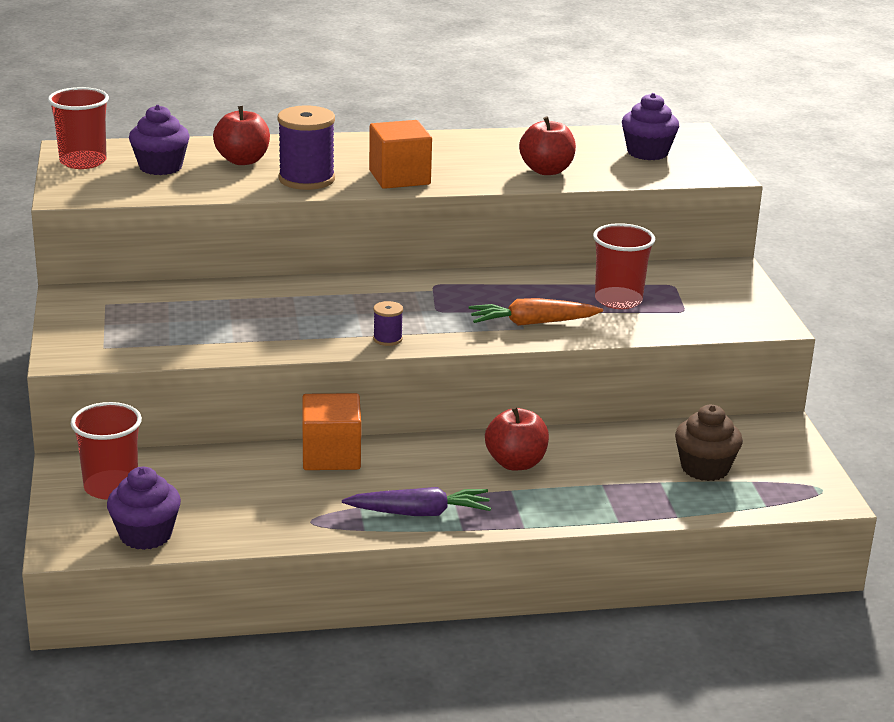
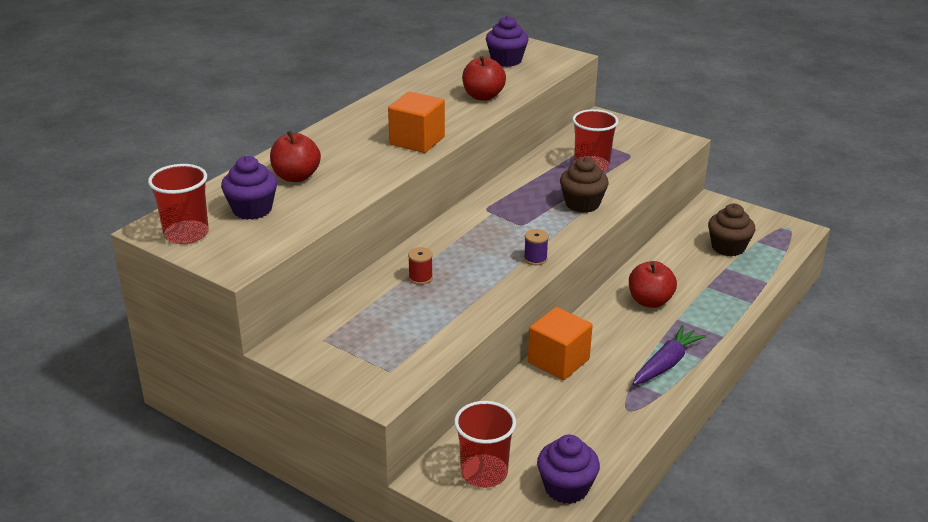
camera: 45 degrees left, 5 degrees up
(264, 303) = (420, 278): none -> red spool
(306, 179) = (366, 170): purple spool -> none
(532, 323) = (582, 204): orange carrot -> brown cupcake

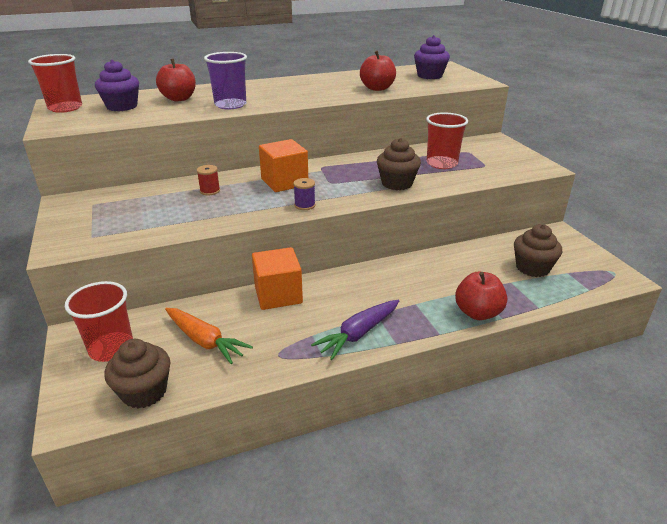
camera: 35 degrees right, 0 degrees up
(372, 168) = (230, 105): none -> purple cup
(417, 140) = (287, 99): orange cube -> orange cube (284, 182)
(554, 428) = (204, 341): none -> orange carrot
(566, 488) = (144, 392): purple cupcake -> brown cupcake
(650, 301) = (409, 282): red apple -> red apple (477, 313)
(666, 364) = (358, 334): purple carrot -> purple carrot turned 150 degrees clockwise

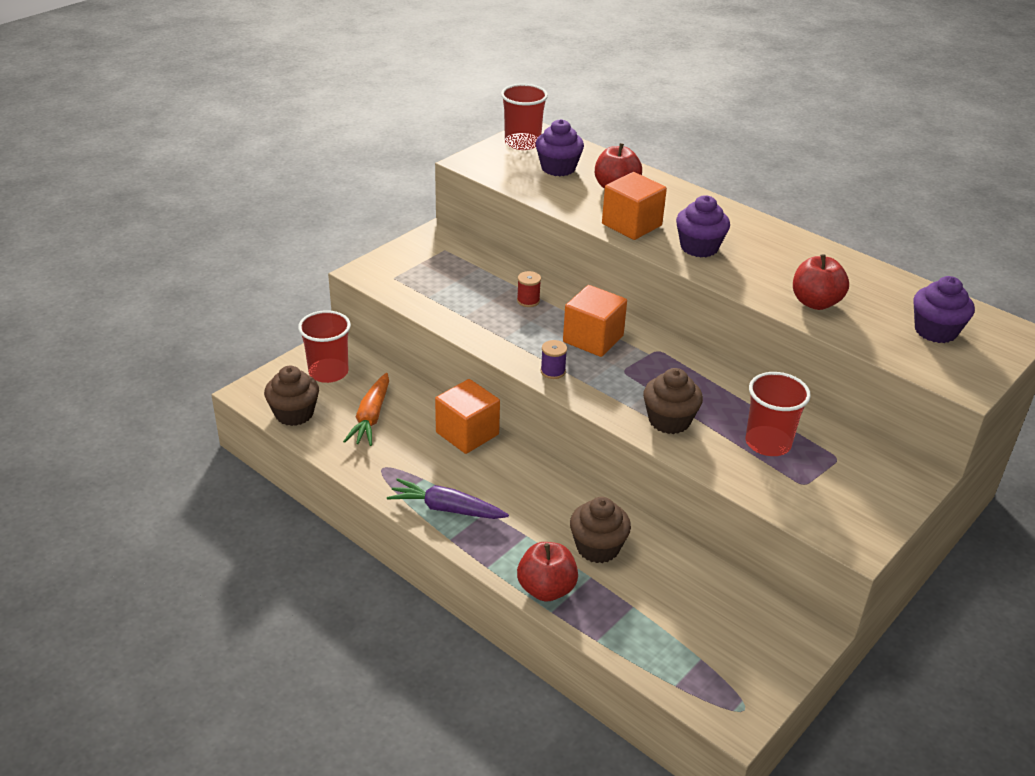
camera: 60 degrees right, 5 degrees up
(230, 105) = (631, 225): purple cup -> orange cube
(284, 97) = (699, 247): none -> purple cupcake
(532, 268) = (684, 622): brown cupcake -> brown cupcake (597, 547)

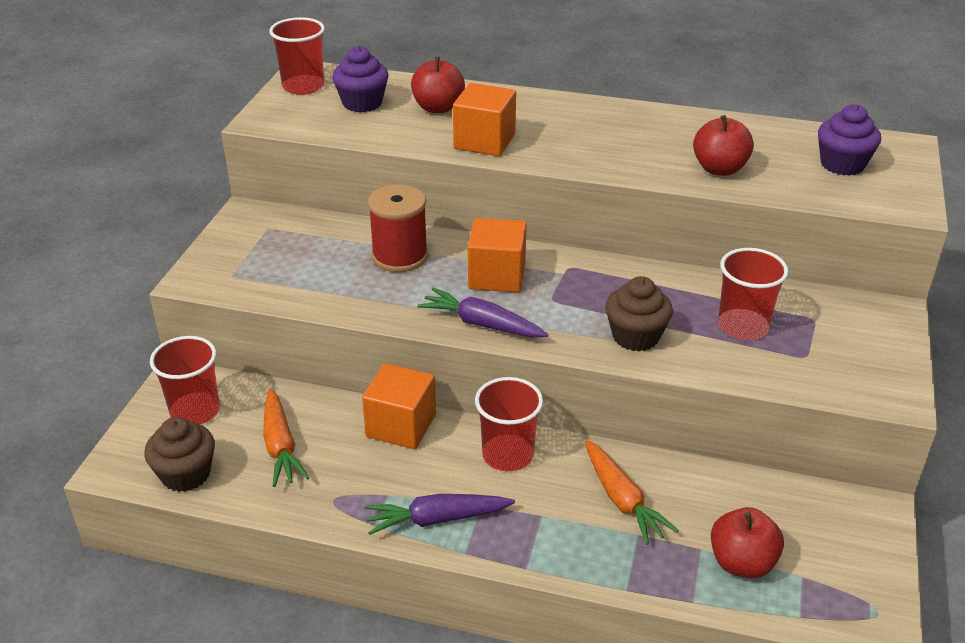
camera: 25 degrees left, 0 degrees up
(528, 301) = (400, 256): red spool -> red spool, size x2.07
(532, 483) = (507, 455): none -> red cup
(546, 589) = (604, 567): red apple -> red apple (742, 563)
(553, 371) = (482, 324): purple spool -> purple carrot
(597, 547) = (622, 499): brown cupcake -> orange carrot
(699, 247) = (568, 146): purple cupcake -> none

